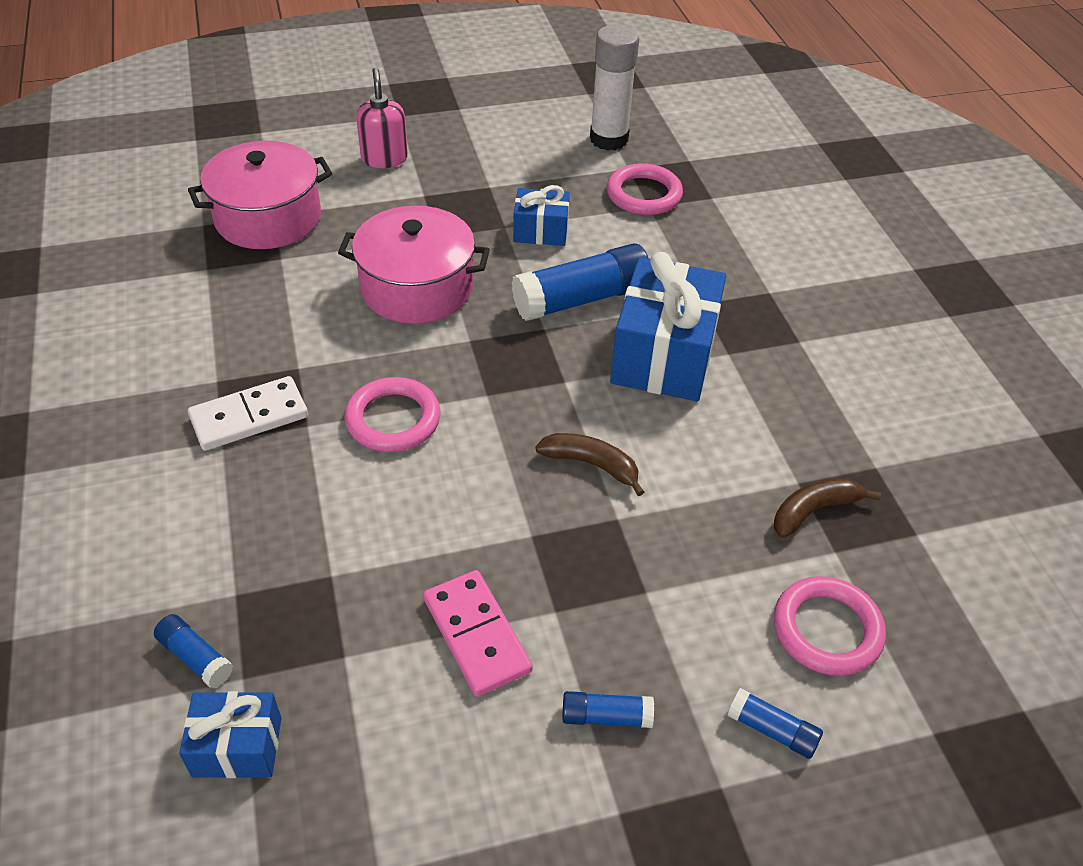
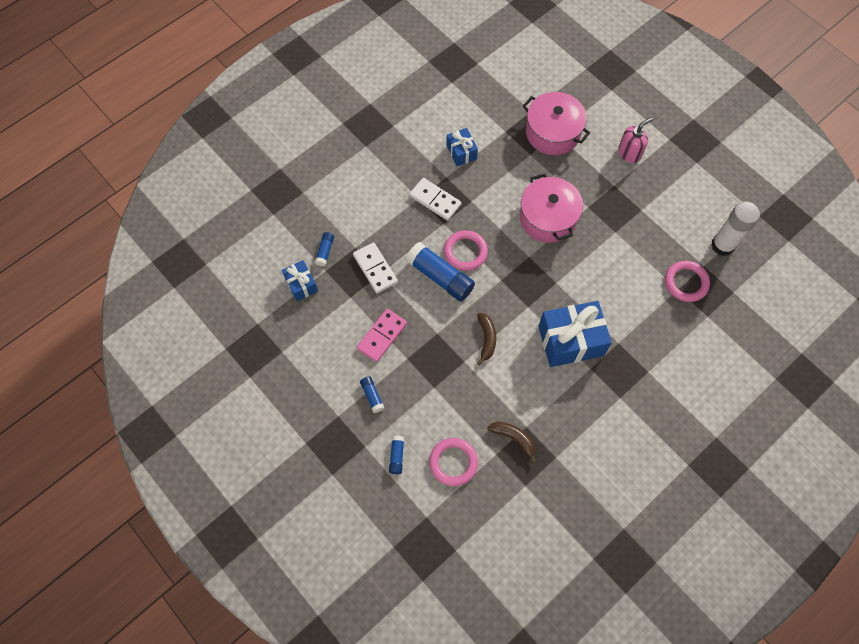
camera: 65 degrees right, 20 degrees up
(314, 579) = (375, 269): none -> white domino
(541, 231) = (623, 249): blue gift -> blue gift (461, 152)
(581, 299) = (585, 289): blue glue stick -> blue glue stick (440, 277)

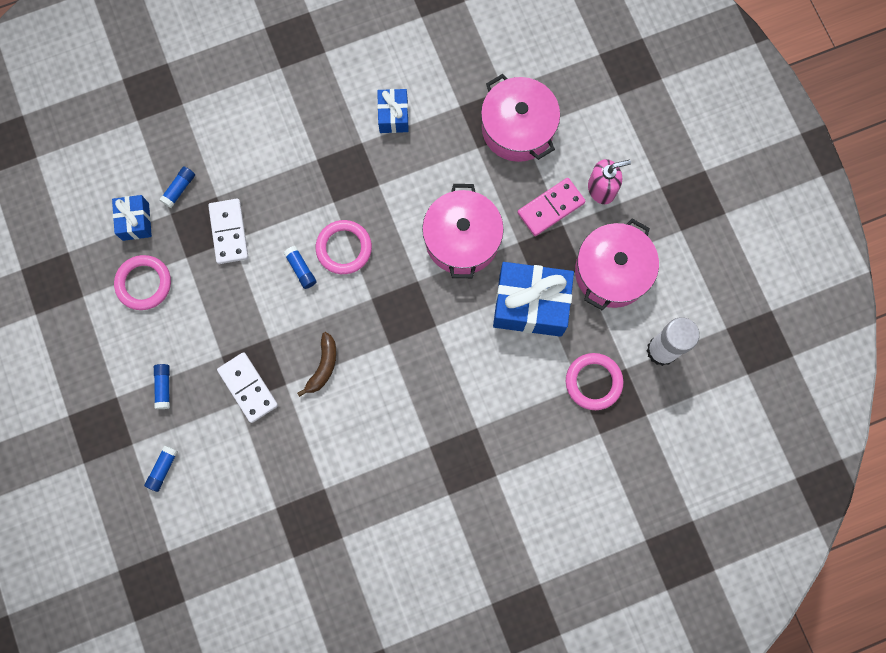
camera: 20 degrees right, 10 degrees up
(382, 336) = (203, 318): pink domino -> pink domino (550, 208)
(435, 200) = (335, 169): white domino -> white domino (248, 388)
(440, 277) = (301, 269): blue glue stick -> blue glue stick, size x0.48
(453, 462) = (223, 500): pink ring -> pink ring (144, 283)
(513, 438) = (303, 497): brown banana -> none
(570, 341) = (421, 404): blue gift -> blue gift (530, 305)
(662, 205) = (611, 272): none -> pink pot

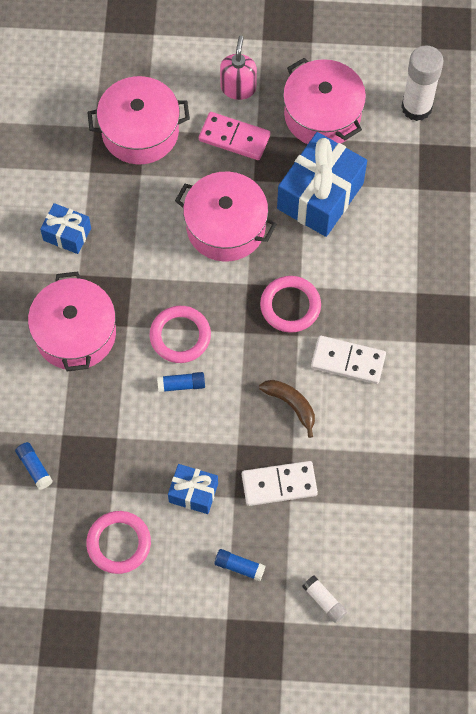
camera: 65 degrees left, 10 degrees down
(135, 221) = (47, 525): blue gift -> blue gift (193, 493)
(163, 469) = (324, 601): blue glue stick -> white glue stick
(229, 232) = (107, 437): white domino -> white domino (348, 361)
(308, 165) = (75, 333): none -> pink pot
(550, 208) = (234, 138): pink domino -> pink domino turned 60 degrees counterclockwise
(593, 382) = (419, 175): pink ring -> pink ring (290, 306)

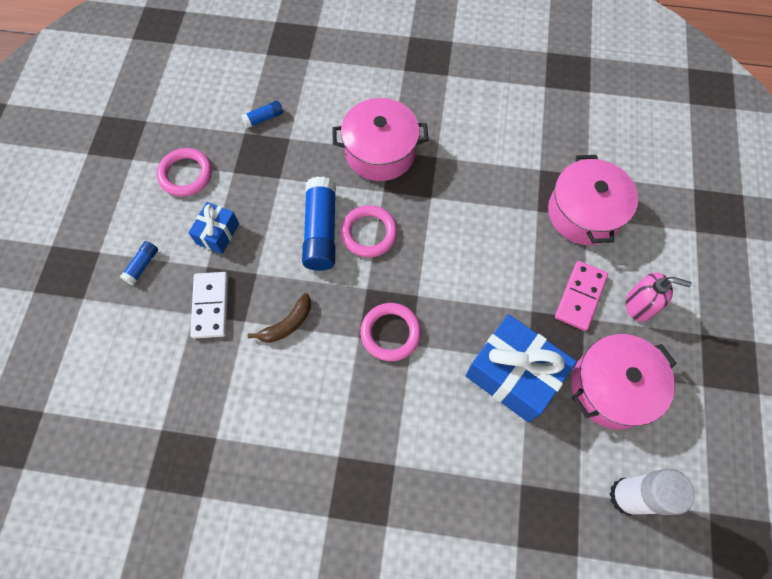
camera: 95 degrees right, 0 degrees up
(67, 234) = (477, 149): blue gift -> none
(181, 385) = (321, 231): blue glue stick -> blue glue stick, size x2.09
(226, 227) = (480, 281): pink pot -> none
(324, 601) = (92, 334): white glue stick -> none
(348, 361) = (325, 383): white domino -> none

